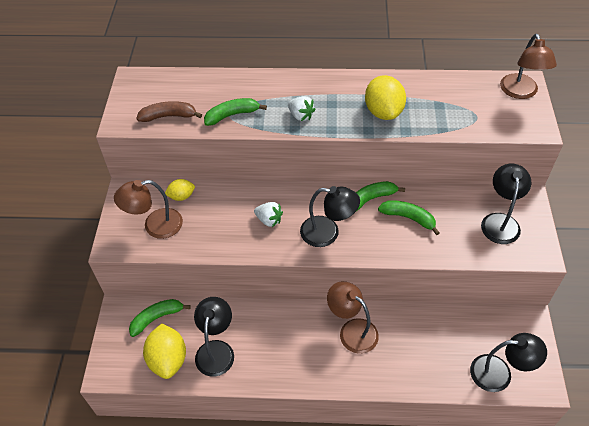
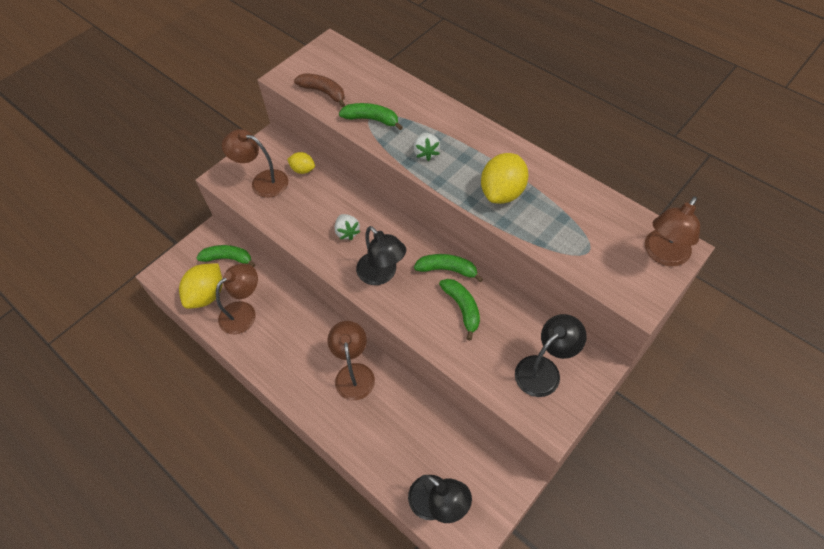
camera: 40 degrees right, 5 degrees up
(216, 350) = (244, 312): black lamp -> brown lamp

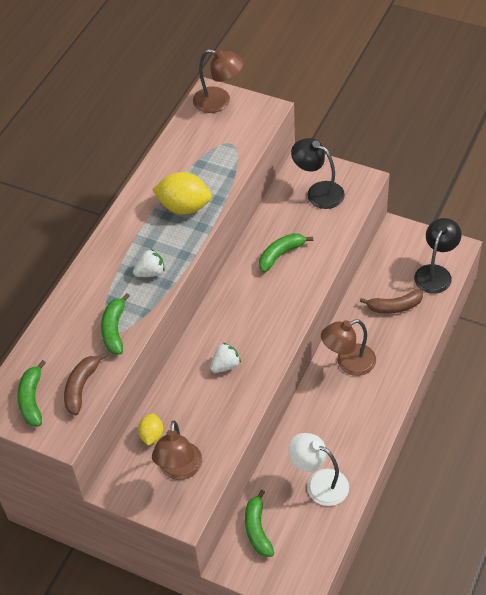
camera: 105 degrees left, 5 degrees down
(207, 295) = (311, 530): yellow lemon -> none
(244, 312) = (319, 483): brown lamp -> white lamp
(382, 274) = (266, 322): black lamp -> none
(406, 441) = (394, 306): none -> brown banana
(447, 269) = (244, 274): green banana -> green banana (32, 400)

